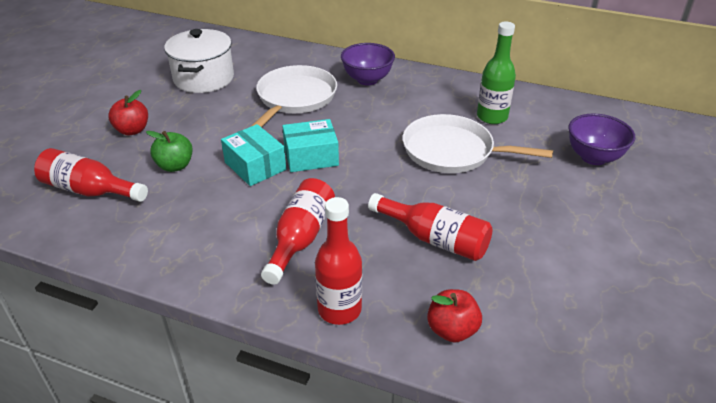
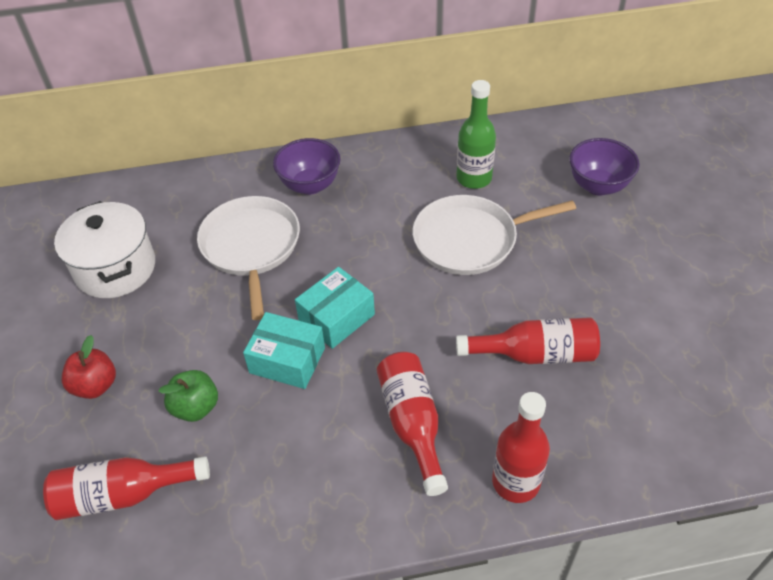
camera: 30 degrees left, 10 degrees up
(452, 330) = (625, 444): red apple -> none

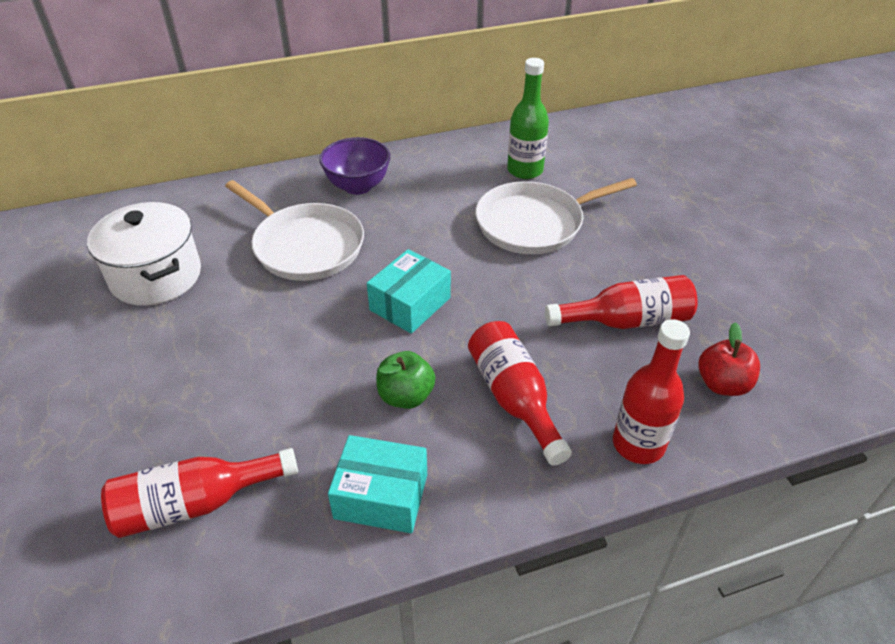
camera: 10 degrees left, 5 degrees down
(95, 385) = (147, 393): red apple -> red apple (722, 384)
(196, 407) = (268, 404): green apple -> green apple (406, 396)
(251, 247) = (305, 246): white pan -> white pan turned 150 degrees clockwise
(287, 360) = (364, 349): turquoise box -> turquoise box (381, 496)
(598, 186) = (648, 169): purple bowl -> none

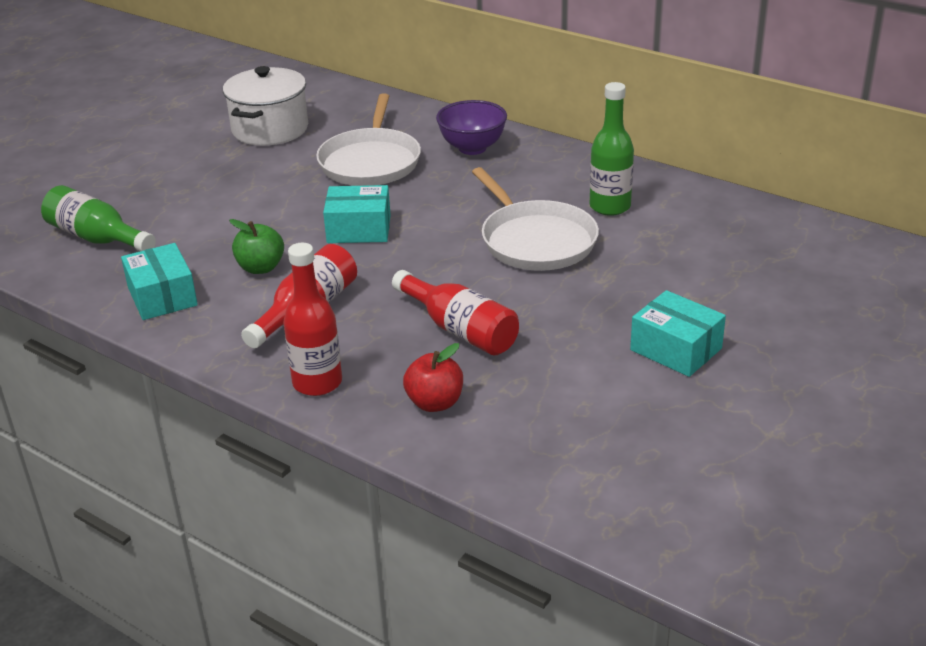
camera: 55 degrees right, 10 degrees down
(196, 503) = (97, 238): red bottle -> green bottle
(534, 223) = (535, 240): white pan -> white pan turned 150 degrees counterclockwise
(738, 234) = (676, 349): none -> turquoise box

